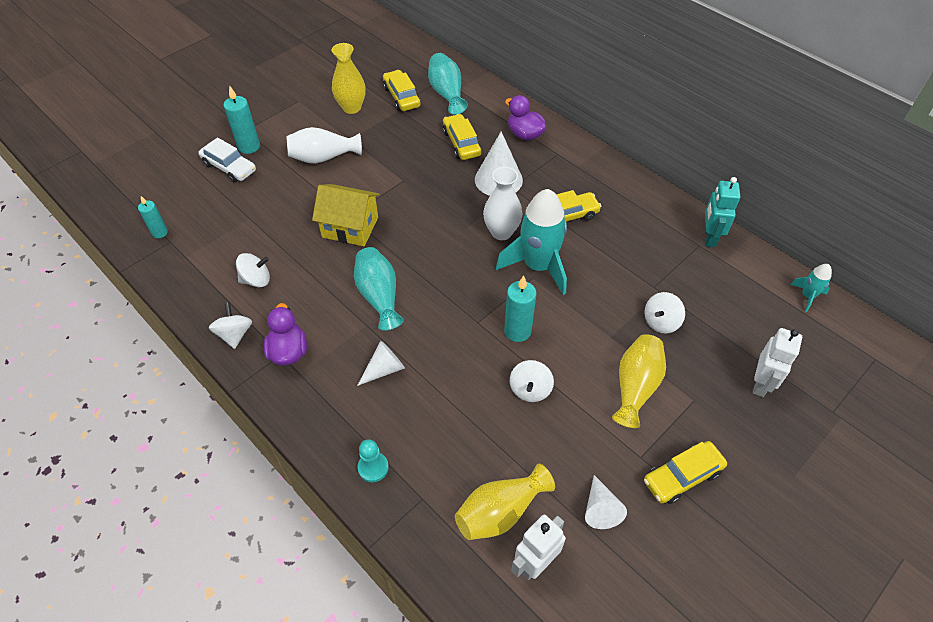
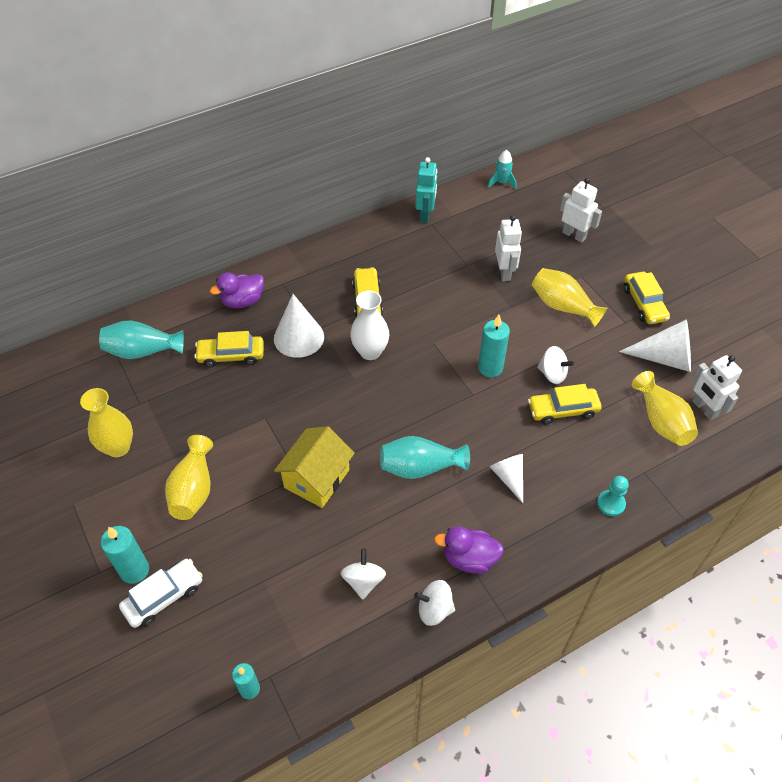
camera: 75 degrees left, 0 degrees up
(323, 157) = (193, 489): white vase -> yellow vase
(402, 97) = (125, 394): yellow car -> yellow car (563, 410)
(538, 266) = (421, 335): turquoise rocket -> none
(600, 509) = (665, 358): white cone -> white cone, size x1.62
(661, 322) = (504, 272): white spinning top -> white robot
(709, 237) = (425, 215): turquoise robot -> turquoise robot turned 105 degrees counterclockwise

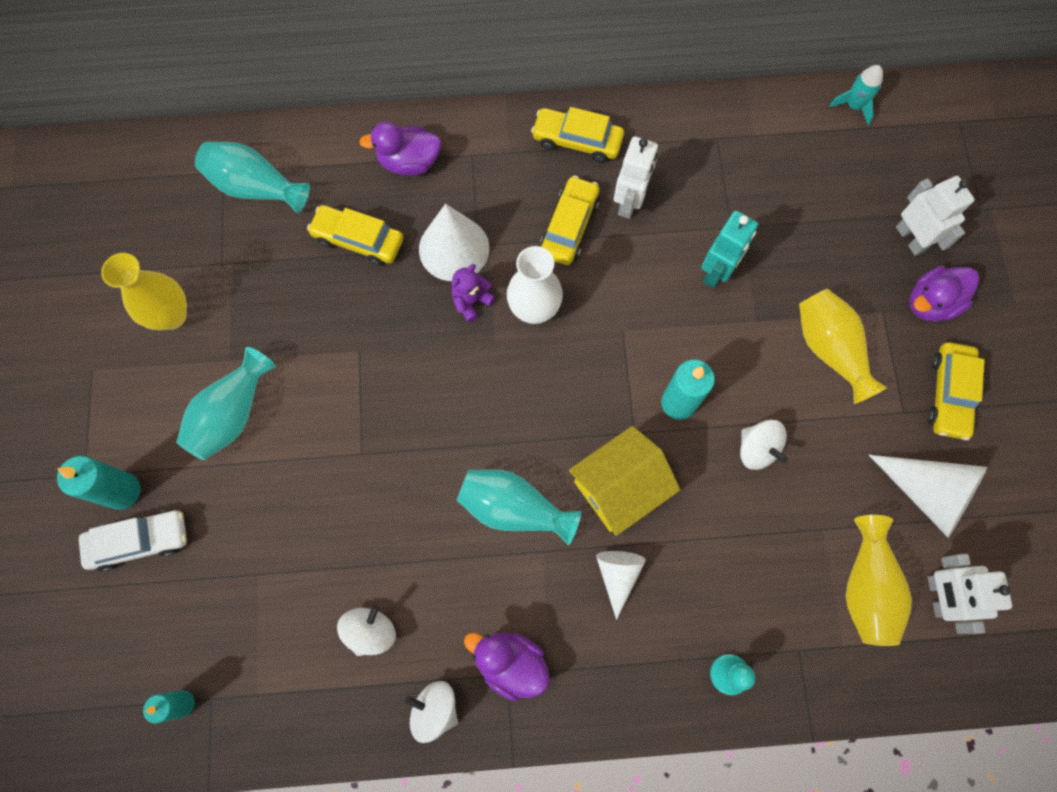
camera: 25 degrees right, 20 degrees up
(193, 489) = (232, 414): yellow vase -> turquoise vase
(317, 478) = (381, 466): yellow house -> yellow house (619, 487)
(326, 362) = (471, 301): none -> purple teddy bear
(425, 215) = (715, 119): turquoise robot -> turquoise robot (717, 271)
(504, 272) = (777, 259): white robot -> white robot (629, 202)
(563, 410) = (741, 509): yellow car -> yellow car (577, 140)
(605, 262) = (931, 303): none -> purple duck

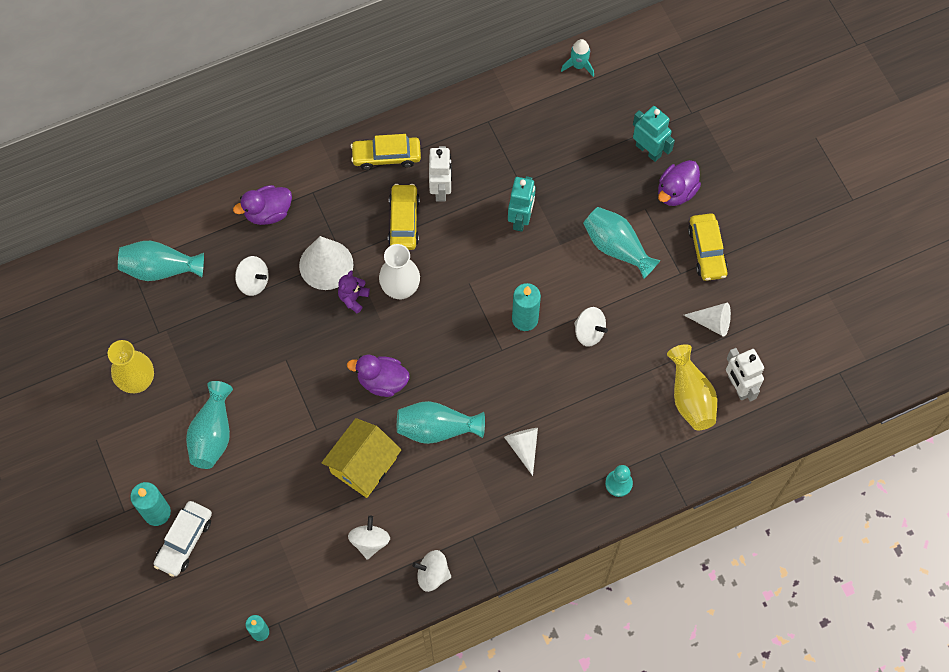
camera: 20 degrees left, 5 degrees down
(140, 541) = (184, 541): white car -> white car turned 150 degrees clockwise
(358, 240) = (253, 282): yellow car -> white spinning top
(510, 663) = (472, 528): purple duck -> purple duck (382, 381)
(619, 487) = (504, 390): yellow house -> yellow house (363, 465)
(829, 349) = (617, 247): yellow vase -> turquoise vase
(910, 238) = (648, 150): white robot -> turquoise robot
(928, 494) = (712, 322): white cone -> white cone, size x0.62

